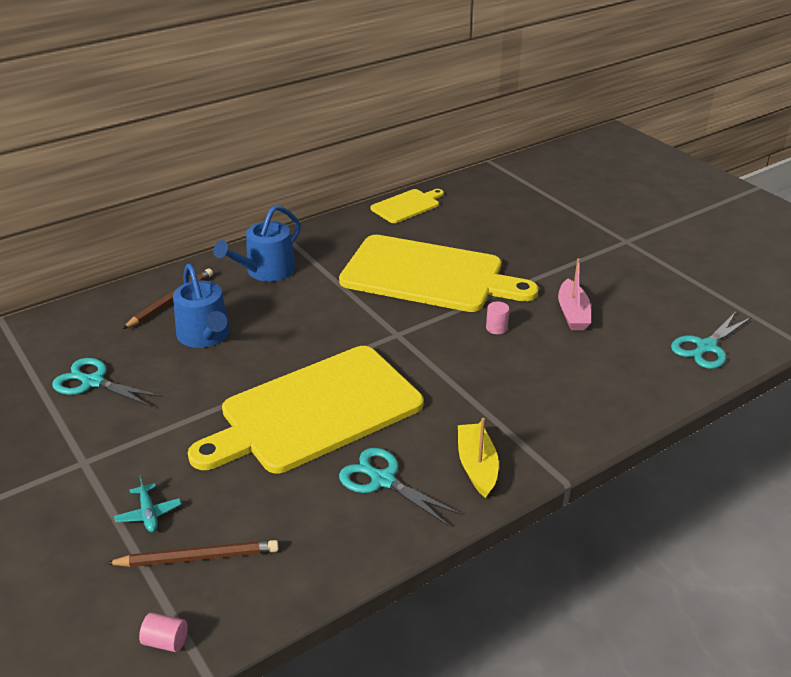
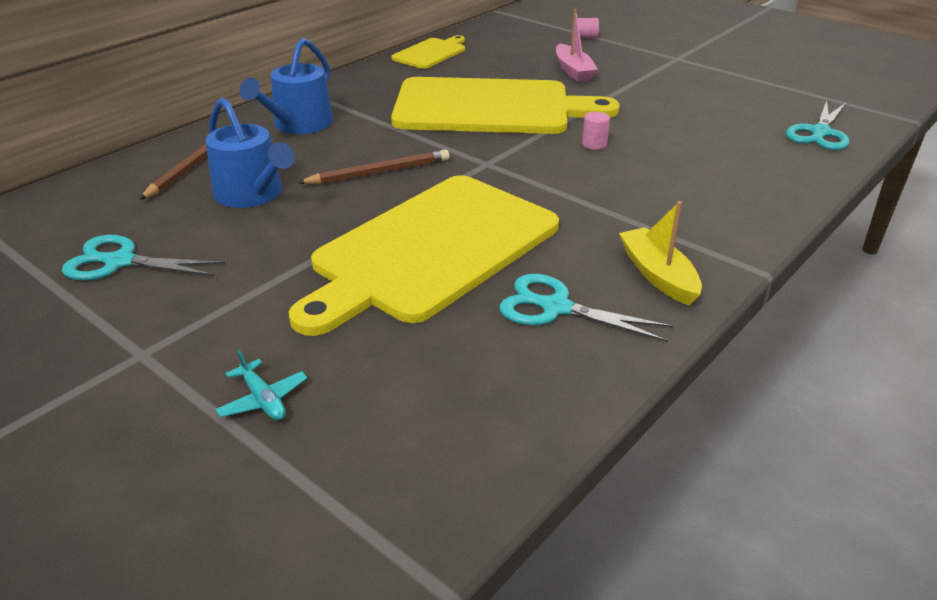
camera: 15 degrees left, 0 degrees up
(166, 641) = (362, 560): pink cylinder -> pink cylinder (585, 37)
(197, 558) = (358, 440): brown pencil -> brown pencil (379, 172)
(573, 313) = (666, 122): pink boat -> pink boat (573, 71)

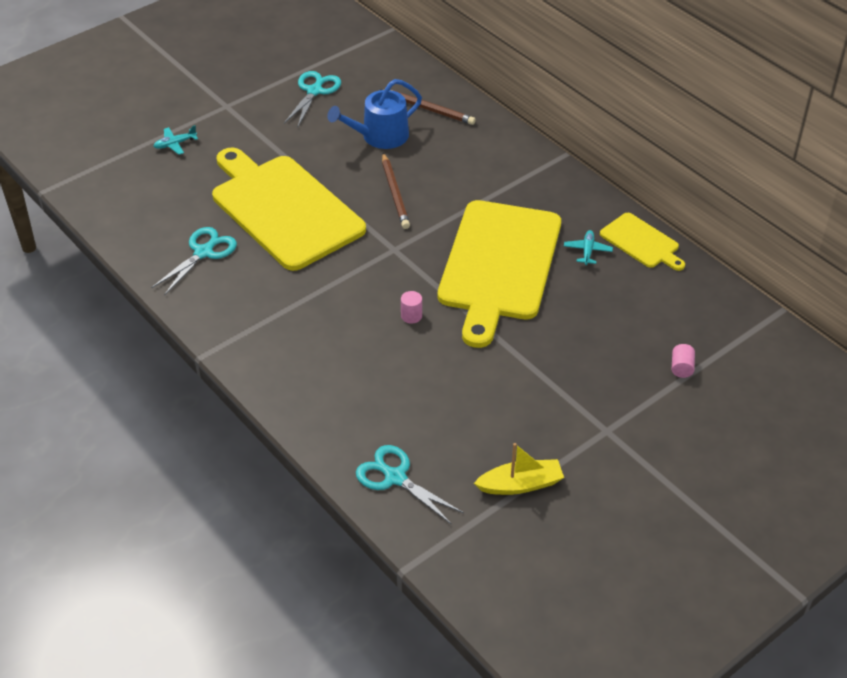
camera: 100 degrees right, 10 degrees up
(298, 125) = (486, 156): blue watering can -> none
(451, 72) = (587, 251): none -> turquoise plane
(573, 71) = (579, 337): pink boat -> none
(658, 275) = (218, 304): yellow boat -> yellow boat (520, 484)

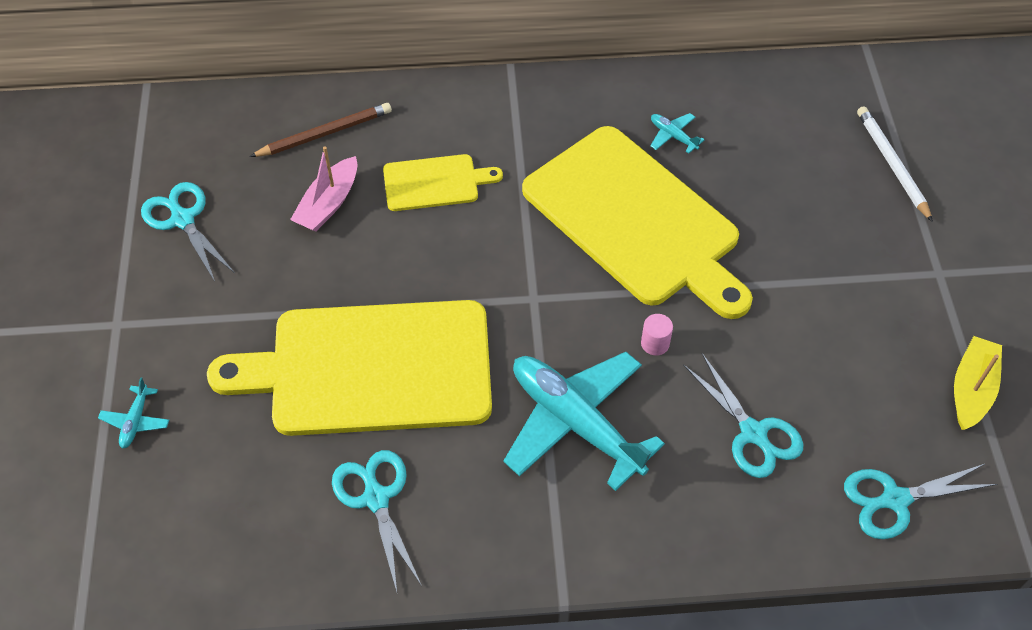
camera: 55 degrees left, 10 degrees up
(322, 307) = (575, 423): none -> turquoise plane
(379, 136) = (328, 204): blue watering can -> pink boat
(385, 389) = (753, 434): none -> turquoise scissors
(395, 193) = (440, 245): brown pencil -> none
(641, 242) = (694, 87): yellow cutting board -> yellow cutting board (435, 182)
(681, 368) = (892, 164): pink cylinder -> white pencil

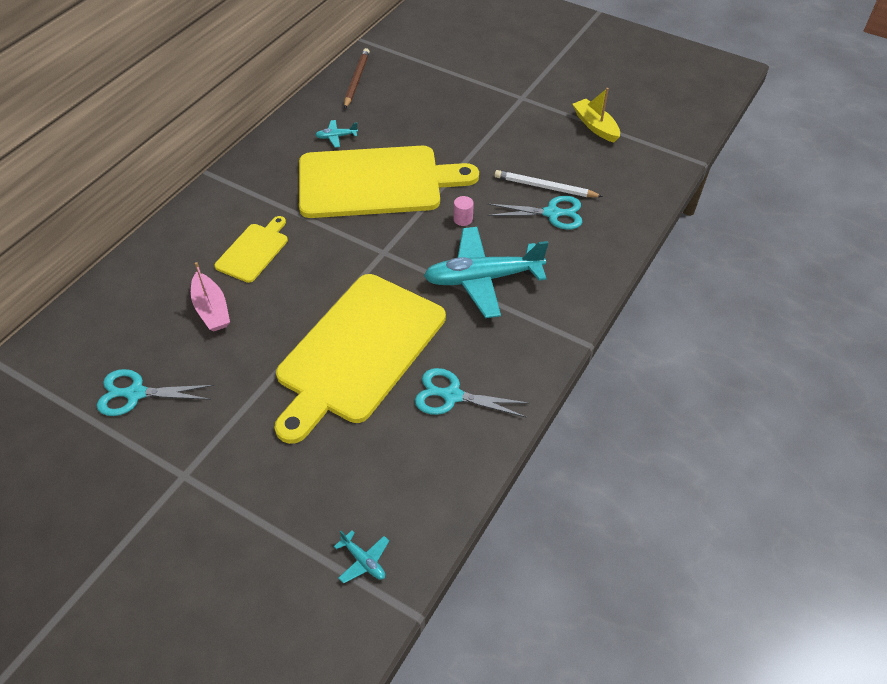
camera: 55 degrees left, 5 degrees down
(136, 421) = (276, 500): turquoise plane -> turquoise plane (363, 561)
(325, 134) = (153, 283): brown pencil -> brown pencil (356, 80)
(892, 164) = (443, 74): white pencil -> white pencil (545, 187)
(894, 499) = (632, 186): turquoise scissors -> none

